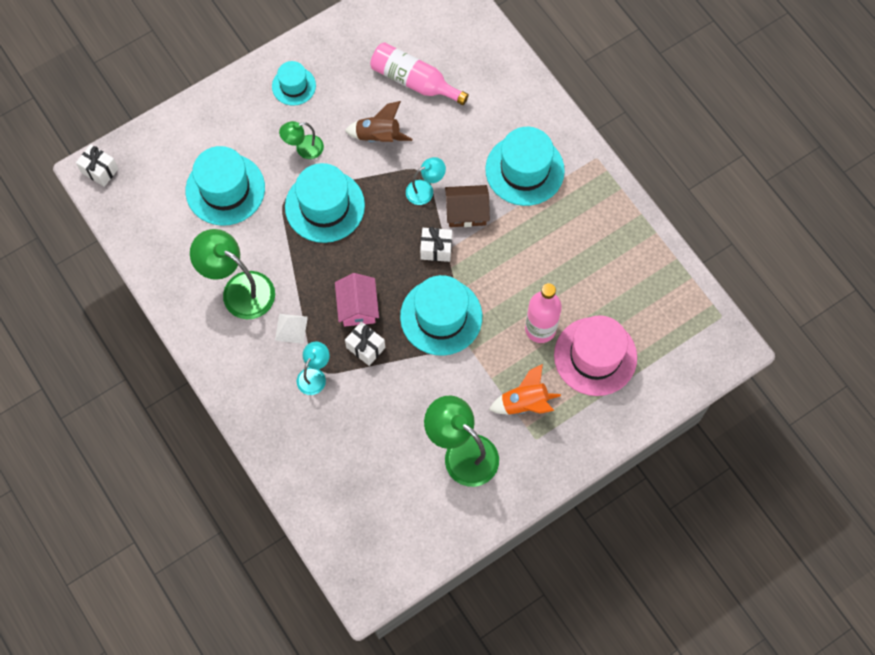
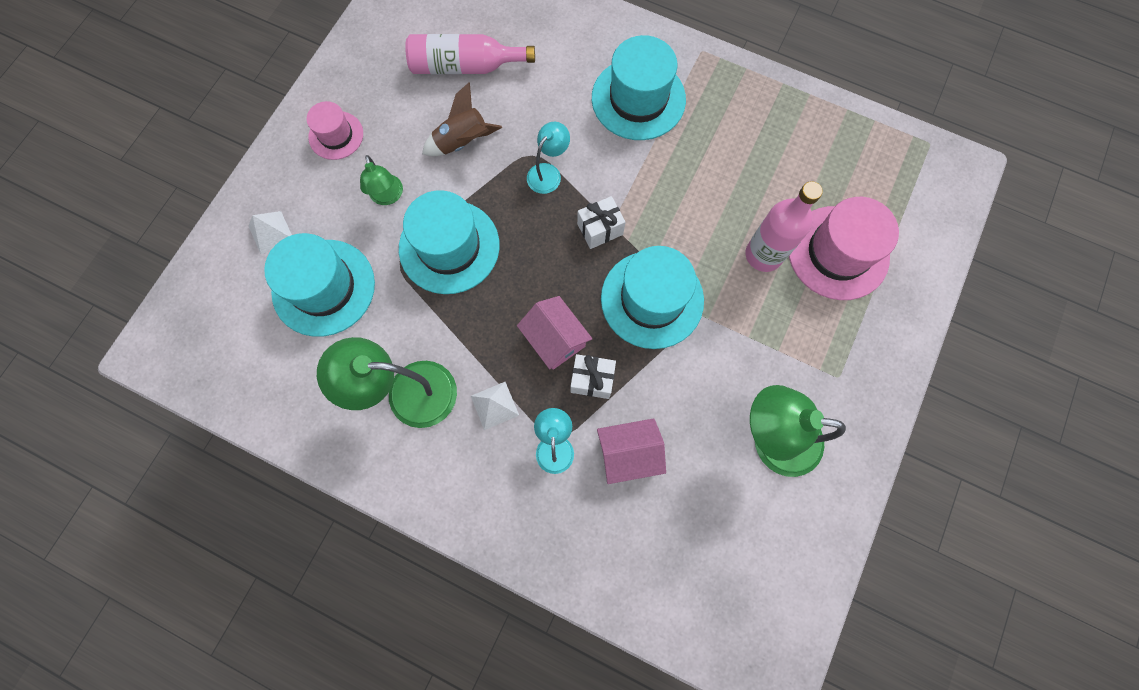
camera: 30 degrees left, 5 degrees up
(100, 170) = (159, 344): white gift -> none
(211, 132) = (271, 232): none -> white pyramid
(294, 86) = (336, 135): turquoise hat -> pink hat
(304, 149) = (388, 197): green lamp -> green lamp turned 60 degrees counterclockwise
(359, 407) = (628, 453): none -> pink house
(466, 212) = (607, 173): brown house -> none
(524, 403) = (801, 344): orange rocket -> none

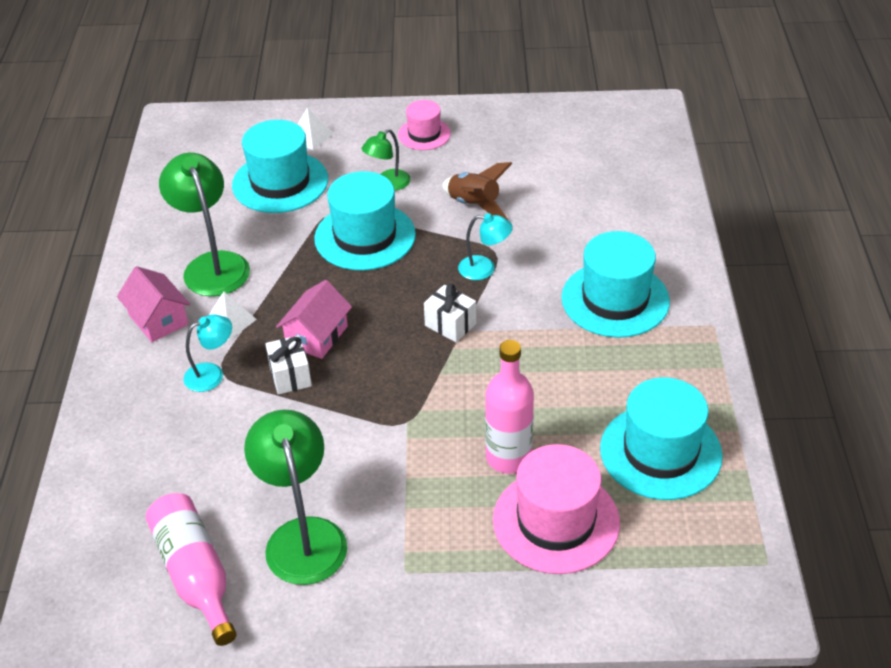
camera: 65 degrees right, 30 degrees down
(465, 66) = (552, 177): pink bottle -> pink bottle (195, 574)
(628, 453) = (230, 428): pink house -> pink house (158, 319)
(652, 299) = (400, 388): turquoise hat -> turquoise hat (660, 452)

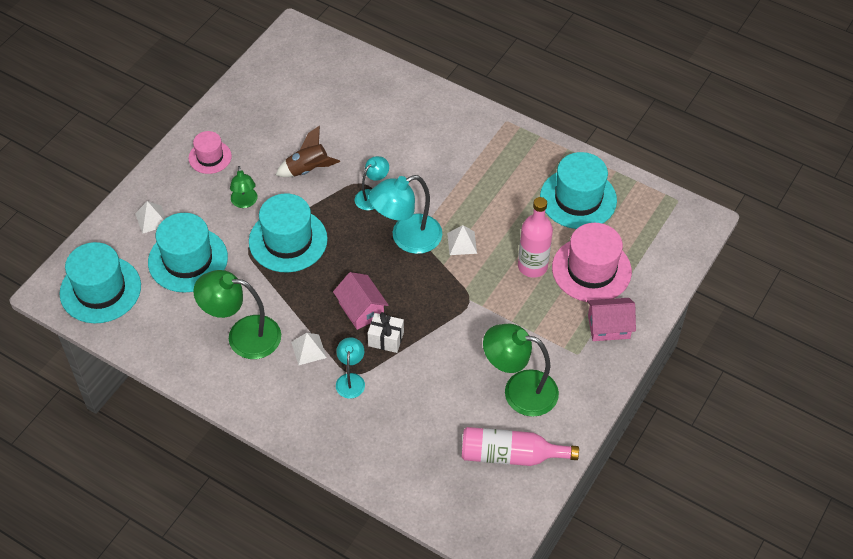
camera: 60 degrees left, 10 degrees up
(158, 319) = (273, 389): pink house -> pink house (608, 326)
(450, 324) = (407, 238): white gift -> turquoise lamp
(486, 374) = (462, 243): none -> white pyramid
(615, 299) = (450, 151): turquoise hat -> turquoise hat (100, 290)

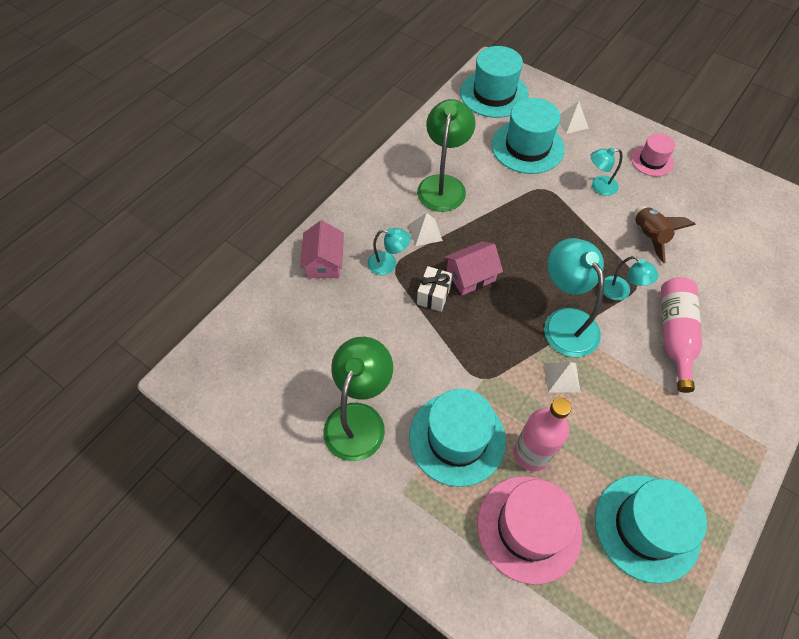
camera: 95 degrees right, 5 degrees up
(245, 202) = (599, 186): green lamp -> turquoise lamp
(288, 240) = (554, 219): turquoise hat -> turquoise hat (457, 438)
(510, 455) = (281, 401): pink bottle -> pink bottle (674, 335)
(608, 326) = (440, 537): pink house -> pink house (324, 262)

